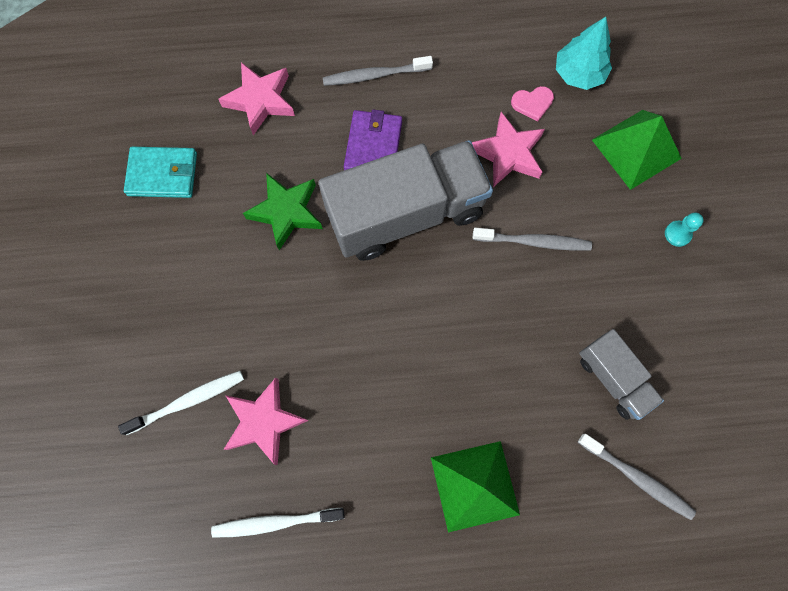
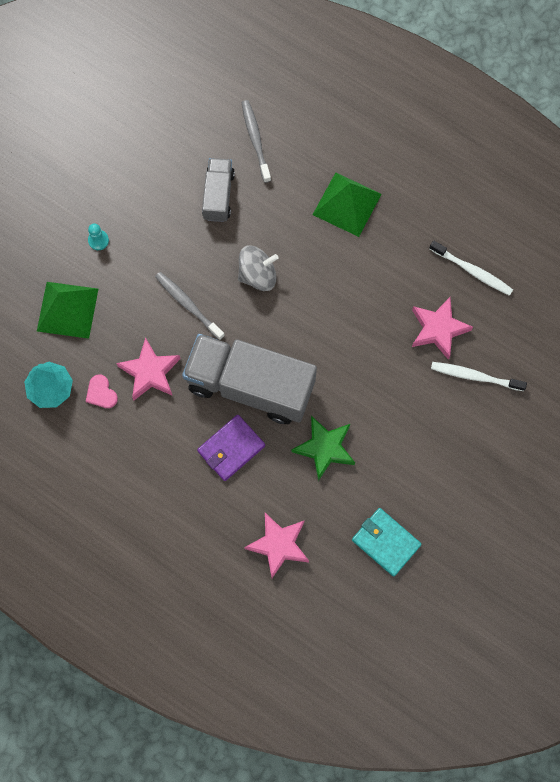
camera: 140 degrees left, 0 degrees up
(374, 75) = (185, 500): grey toothbrush -> none
(496, 327) = (258, 275): none -> grey spinning top
(532, 103) = (101, 393): pink heart -> pink heart turned 150 degrees counterclockwise

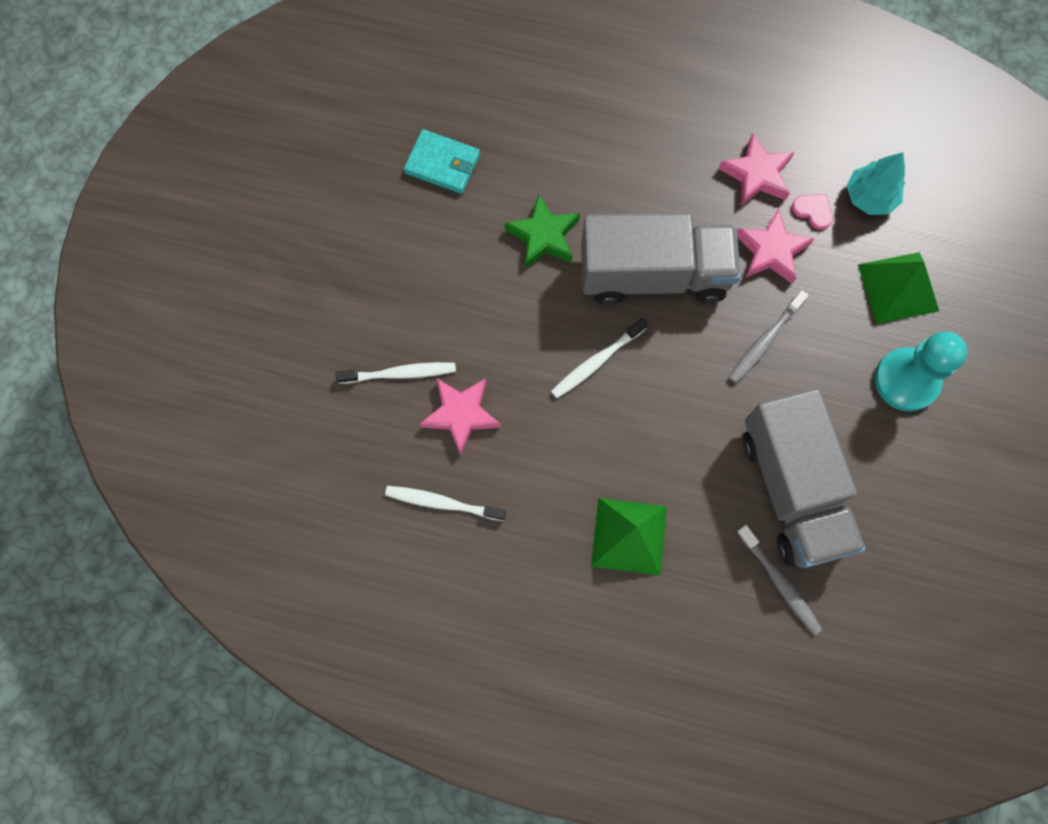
camera: 160 degrees right, 0 degrees up
(98, 240) = (906, 380): turquoise pawn -> turquoise pawn, size x2.43
(188, 305) = (765, 341): grey toothbrush -> grey toothbrush turned 105 degrees clockwise
(218, 195) = (792, 489): grey truck -> grey truck, size x1.94
(231, 448) = (645, 202): purple wallet -> none
(258, 275) = (700, 405): grey spinning top -> none
(279, 545) = (554, 124): pink star -> pink star (756, 175)
(322, 333) = (596, 362): none -> white toothbrush

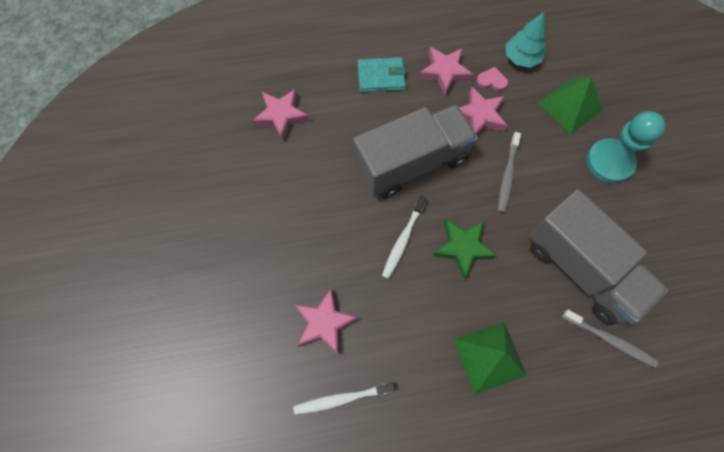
camera: 25 degrees left, 5 degrees down
(400, 373) = (264, 313): white toothbrush -> none
(442, 164) = (230, 149): turquoise wallet -> turquoise wallet (381, 77)
(522, 147) = (281, 116): none -> pink star
(543, 236) = (324, 169): green star -> green star (462, 248)

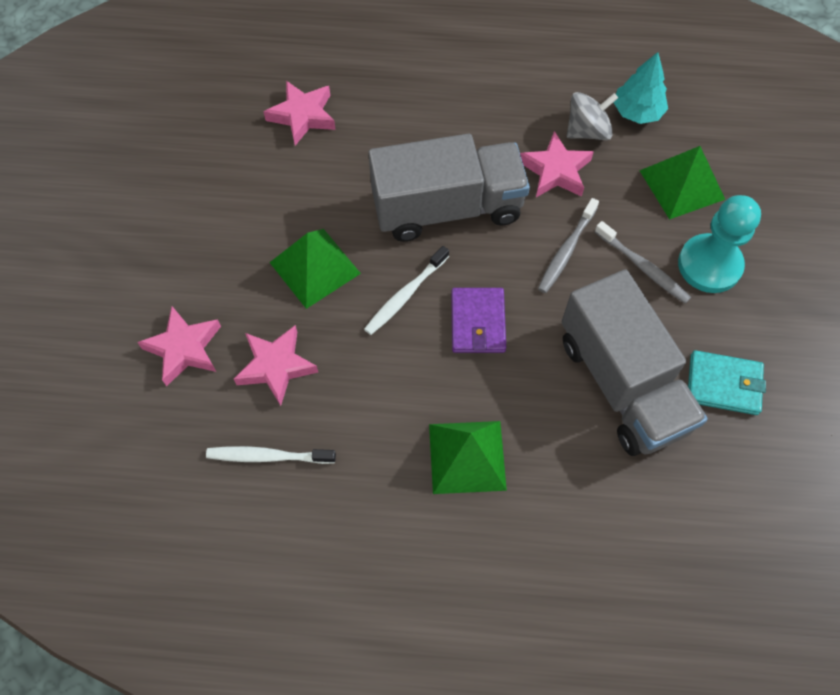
camera: 15 degrees right, 5 degrees down
(328, 235) = (314, 268): none -> green pyramid
(381, 77) = (444, 96): turquoise wallet -> turquoise wallet (723, 384)
(444, 72) = (528, 108): pink star -> pink star (184, 349)
(462, 248) = (477, 322): green star -> purple wallet
(492, 80) = (587, 131): pink heart -> grey spinning top
(609, 340) = (629, 477): grey toothbrush -> grey toothbrush (643, 267)

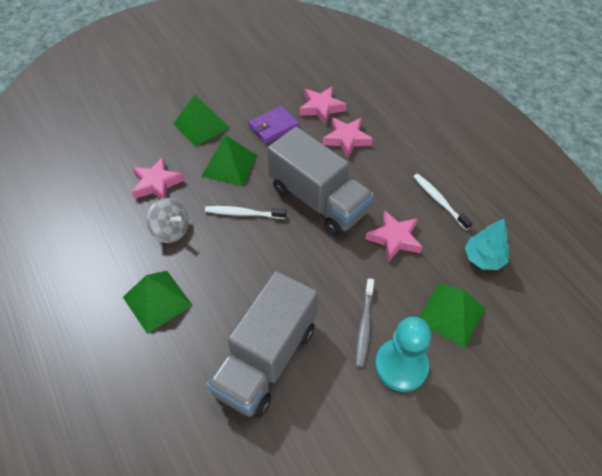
camera: 55 degrees right, 10 degrees down
(184, 349) = (141, 143): pink star -> pink star (346, 139)
(215, 261) = (201, 125): none -> green pyramid
(268, 456) = (101, 210): white toothbrush -> white toothbrush (439, 201)
(477, 322) = (252, 257): purple wallet -> purple wallet (273, 126)
(566, 251) = (340, 275): grey toothbrush -> none
(587, 131) = (441, 239): grey spinning top -> grey spinning top (171, 230)
(723, 384) = (311, 425): turquoise wallet -> none

